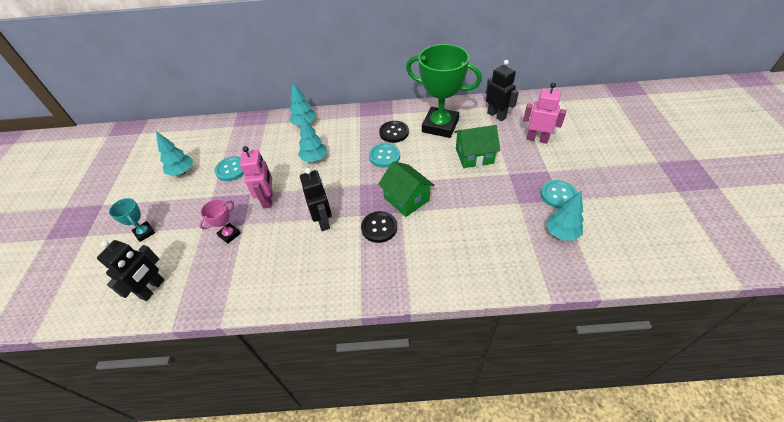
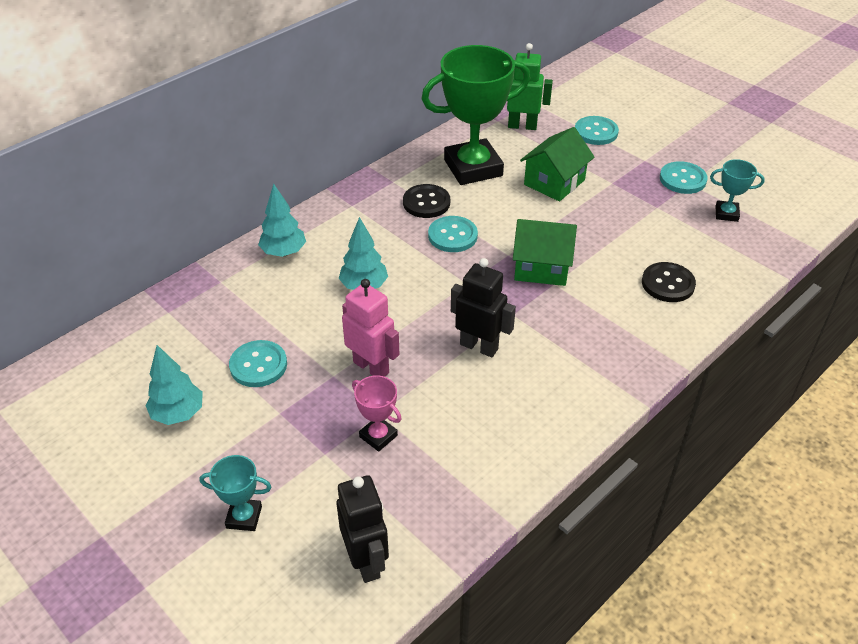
camera: 45 degrees left, 5 degrees down
(229, 234) = (378, 436): pink trophy -> pink trophy turned 45 degrees counterclockwise
(379, 227) = (552, 313): black button -> black button (668, 284)
(496, 115) = (522, 126): black robot -> green robot
(537, 139) = (596, 132): pink robot -> turquoise button
(561, 233) = (726, 214): turquoise tree -> turquoise trophy

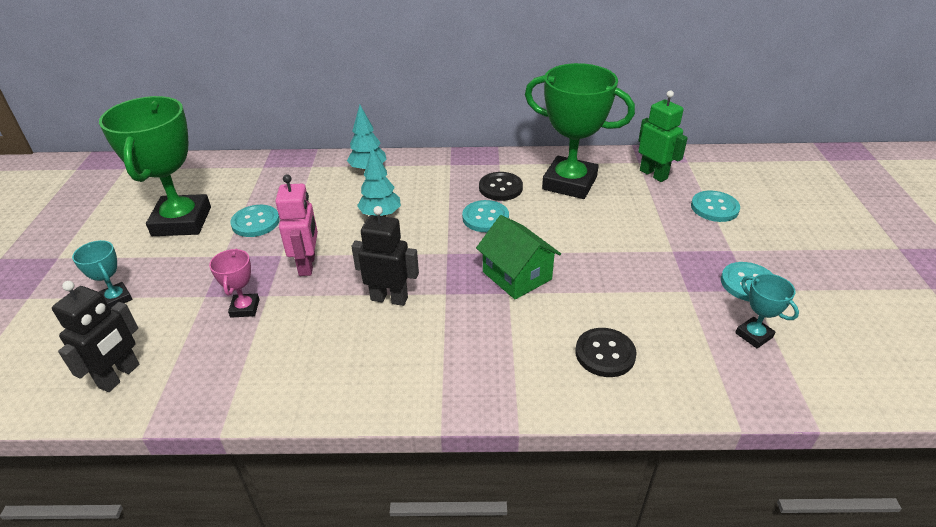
camera: 45 degrees right, 5 degrees down
(178, 414) = (181, 221): turquoise tree -> green trophy
(479, 346) = (389, 298): black robot -> black robot turned 60 degrees counterclockwise
(554, 182) = (620, 224): green house -> none

